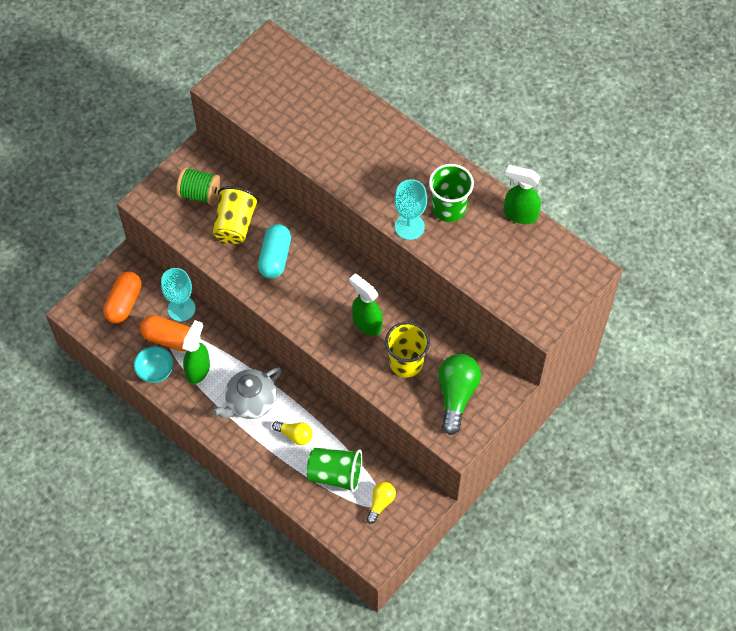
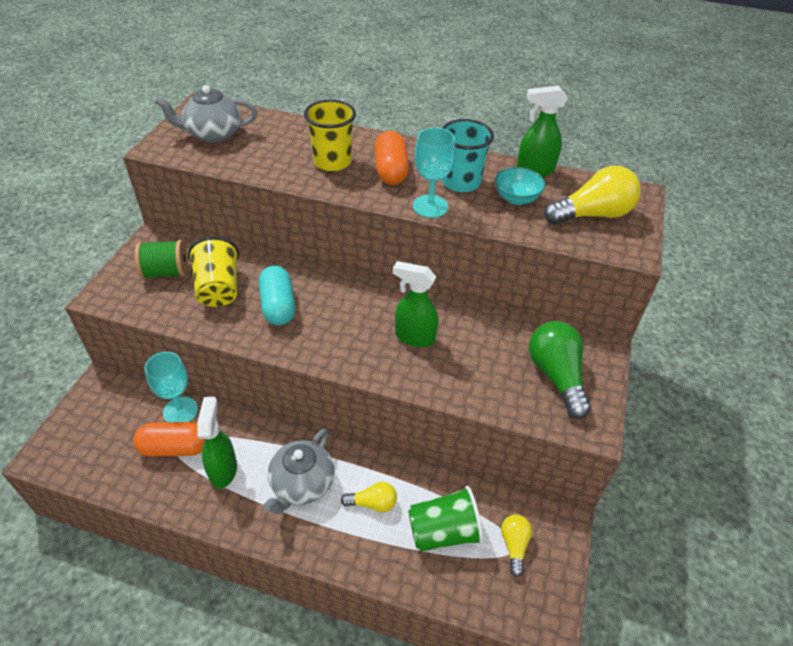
camera: 25 degrees left, 15 degrees down
(124, 303) = (106, 427): orange capsule -> orange capsule (391, 171)
(155, 371) = (168, 490): turquoise bowl -> turquoise bowl (516, 199)
(269, 84) = (213, 134): none -> grey teapot
(406, 363) = (481, 362): yellow cup -> yellow cup (332, 162)
(449, 208) = (461, 182): green cup -> turquoise cup
(535, 278) = (592, 214): none -> yellow light bulb

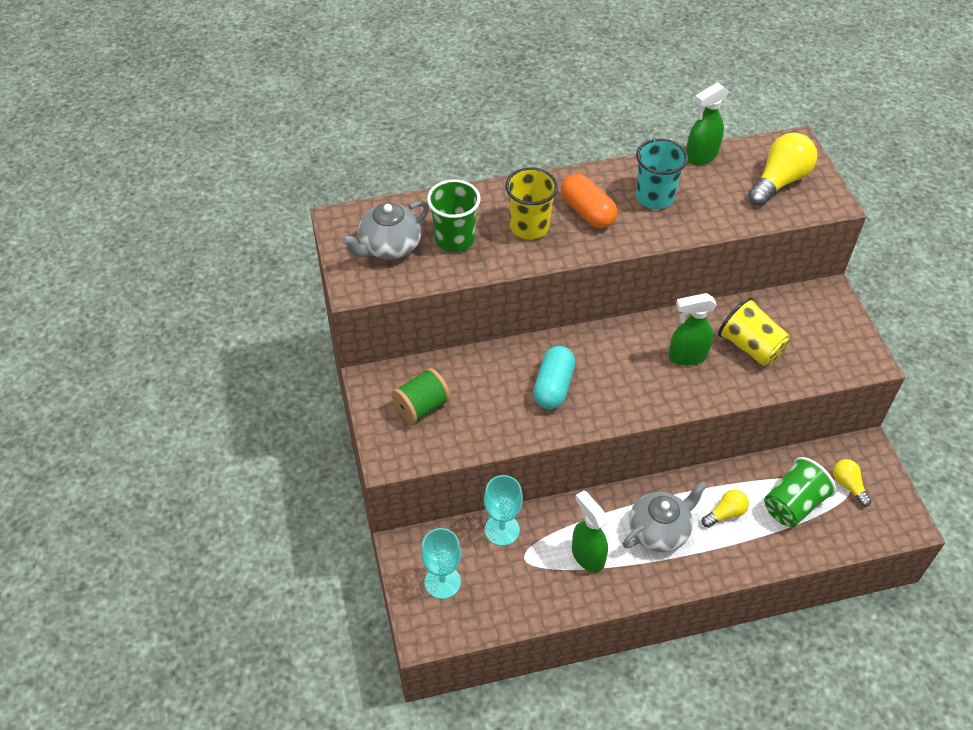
camera: 30 degrees left, 5 degrees up
(175, 447) = (529, 561): orange capsule -> none
(218, 289) = (485, 397): yellow cup -> yellow cup (750, 347)
(265, 147) = (454, 239): none -> green cup
(278, 306) = (553, 386): turquoise capsule -> turquoise capsule turned 60 degrees clockwise
(301, 484) = (659, 530): grey teapot -> grey teapot turned 120 degrees counterclockwise
(430, 206) = (652, 234): turquoise goblet -> turquoise goblet (442, 582)
(516, 199) = (711, 193): turquoise bowl -> none
(556, 376) = (816, 334): green light bulb -> none

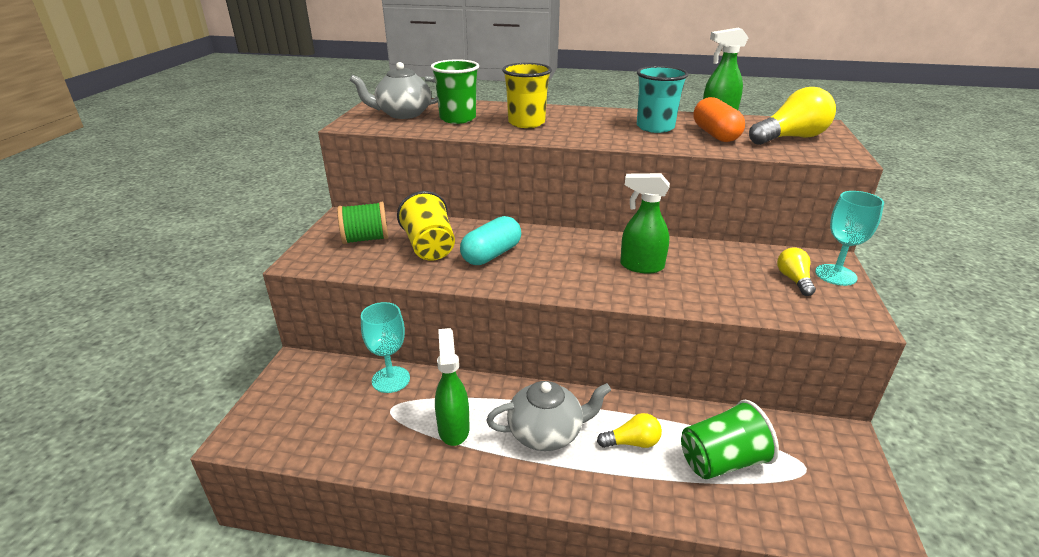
camera: 25 degrees right, 20 degrees down
(442, 582) = (299, 401): turquoise goblet -> turquoise goblet (835, 275)
(587, 212) = (585, 125): orange capsule -> orange capsule (715, 134)
(750, 347) = (715, 275): yellow cup -> yellow cup (429, 247)
(848, 486) = (805, 466): yellow light bulb -> yellow light bulb (793, 280)

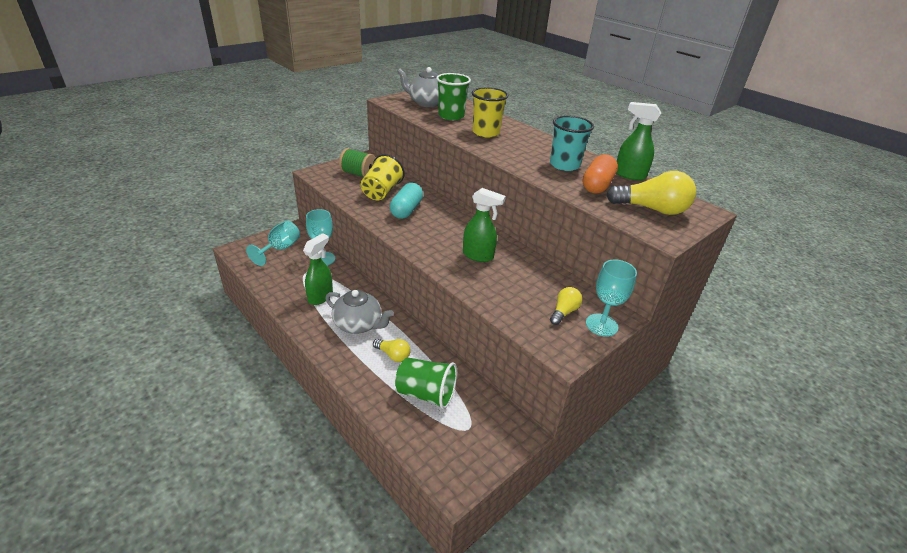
camera: 35 degrees right, 5 degrees up
(310, 400) = (280, 249): none -> turquoise goblet
(491, 254) = (406, 210): turquoise capsule -> turquoise capsule turned 60 degrees counterclockwise
(641, 266) = (478, 256): green spray bottle -> green spray bottle turned 150 degrees clockwise

